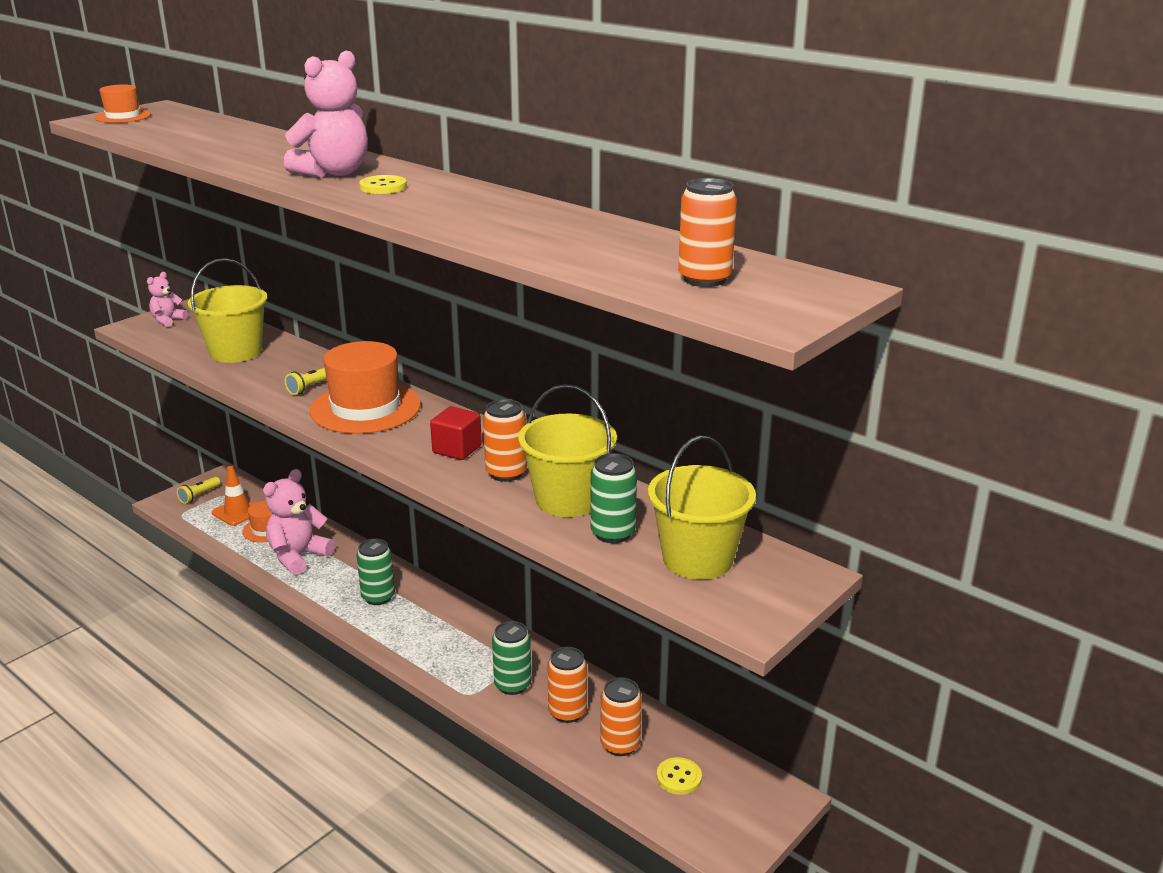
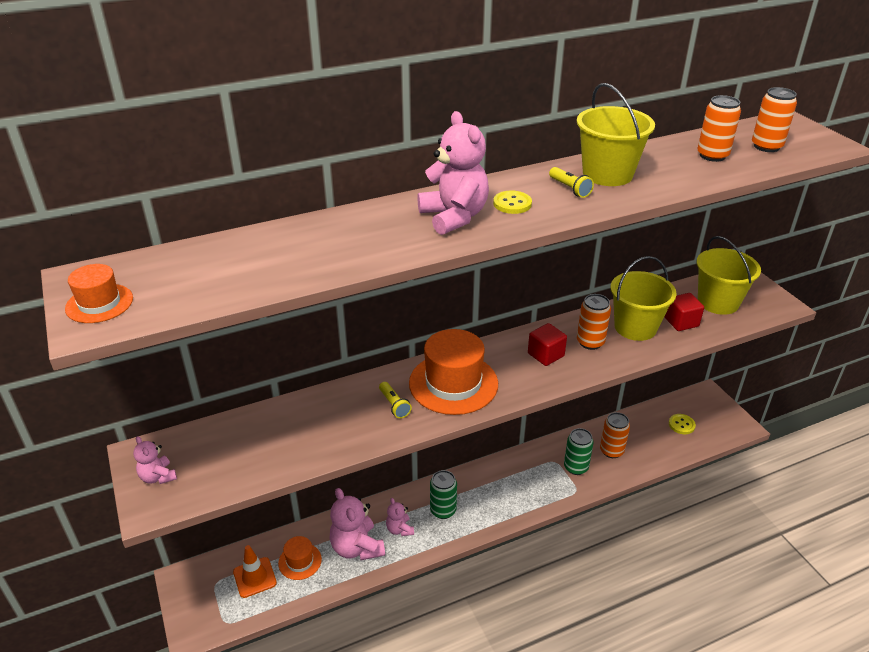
camera: 65 degrees left, 10 degrees up
(199, 495) = (202, 603): yellow flashlight -> yellow flashlight (570, 189)
(236, 352) = (283, 439): yellow bucket -> yellow bucket (607, 174)
(335, 576) = (399, 529): none -> pink teddy bear
(612, 533) = (681, 322): green can -> red cube
(620, 745) = (648, 438): orange can -> orange can (712, 156)

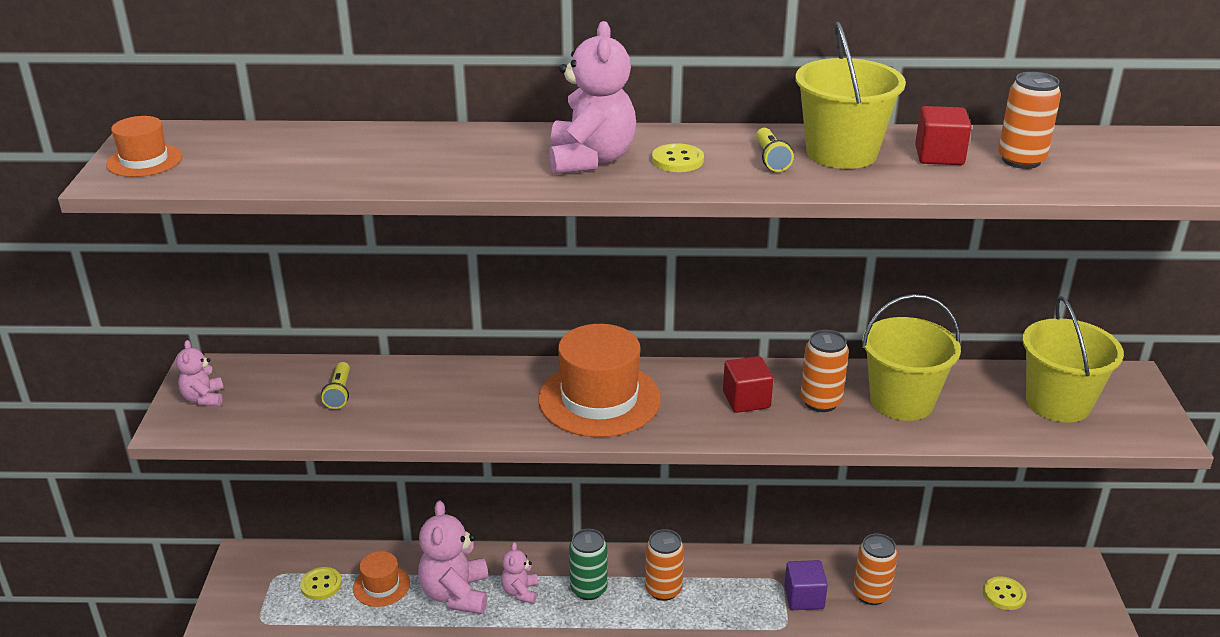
camera: 25 degrees right, 5 degrees down
(254, 577) = (321, 585): orange traffic cone -> yellow button
(394, 405) = (509, 402): yellow flashlight -> yellow flashlight (339, 393)
(576, 467) = (804, 597): green can -> purple cube
(681, 322) = (977, 413): red cube -> red cube (939, 156)
(766, 146) = (1120, 165): orange can -> orange can (663, 590)

